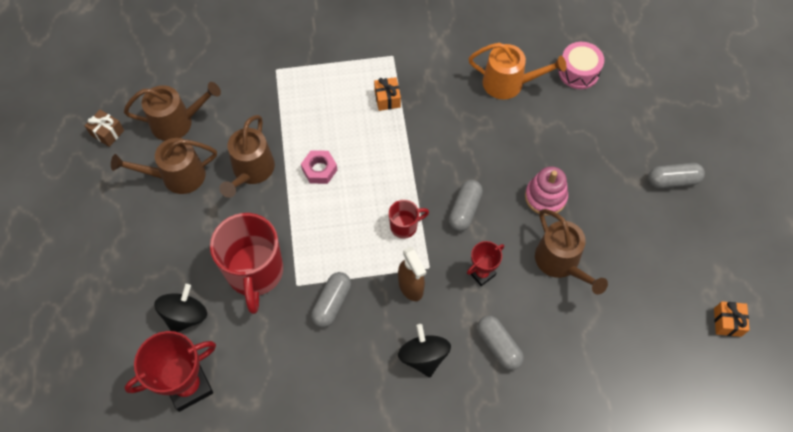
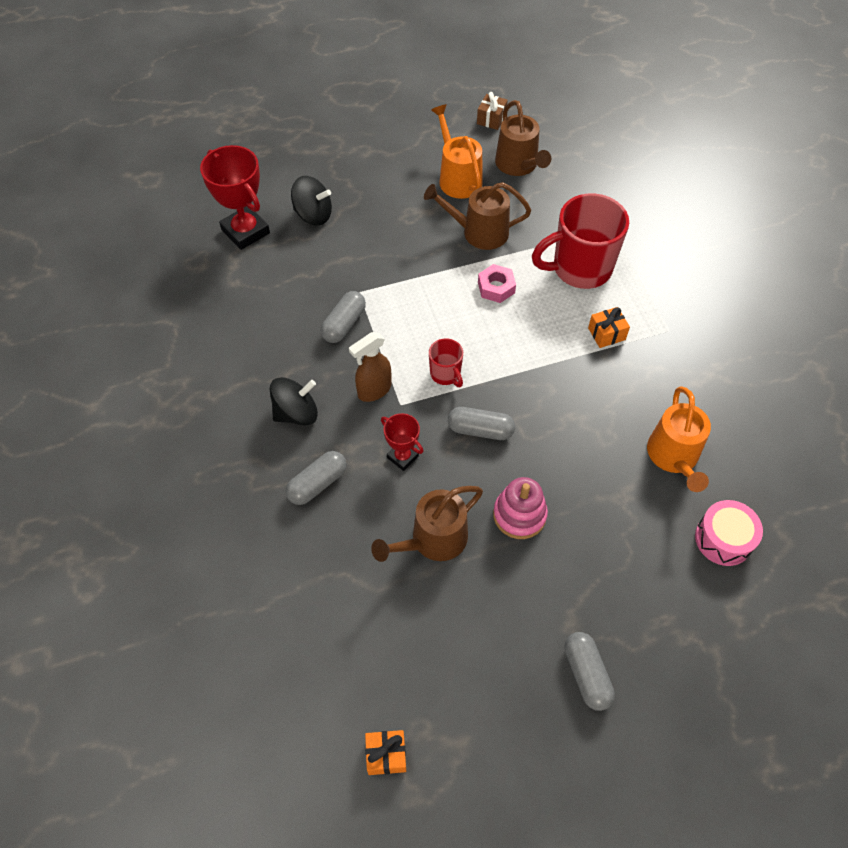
camera: 80 degrees right, 5 degrees down
(177, 176) = (458, 178): brown watering can -> orange watering can
(255, 273) = (366, 257): red mug -> red mug (580, 268)
(332, 303) = (344, 324): grey capsule -> grey capsule turned 75 degrees counterclockwise

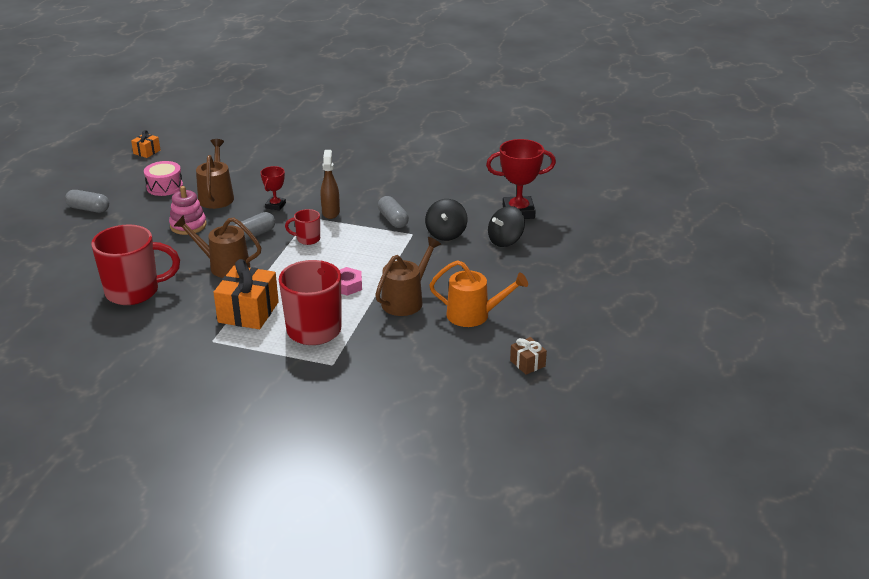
camera: 125 degrees right, 25 degrees down
(296, 413) = (350, 185): black spinning top -> black spinning top (446, 234)
(317, 484) = (297, 177): grey capsule -> none
(402, 457) = (275, 205): red trophy -> red trophy turned 60 degrees counterclockwise
(518, 165) = (454, 352): brown watering can -> brown watering can (224, 266)
(606, 334) = (248, 312): orange gift -> orange gift, size x1.96
(674, 457) = (134, 292): orange watering can -> red mug
(723, 539) = (68, 282): pink drum -> pink drum (164, 187)

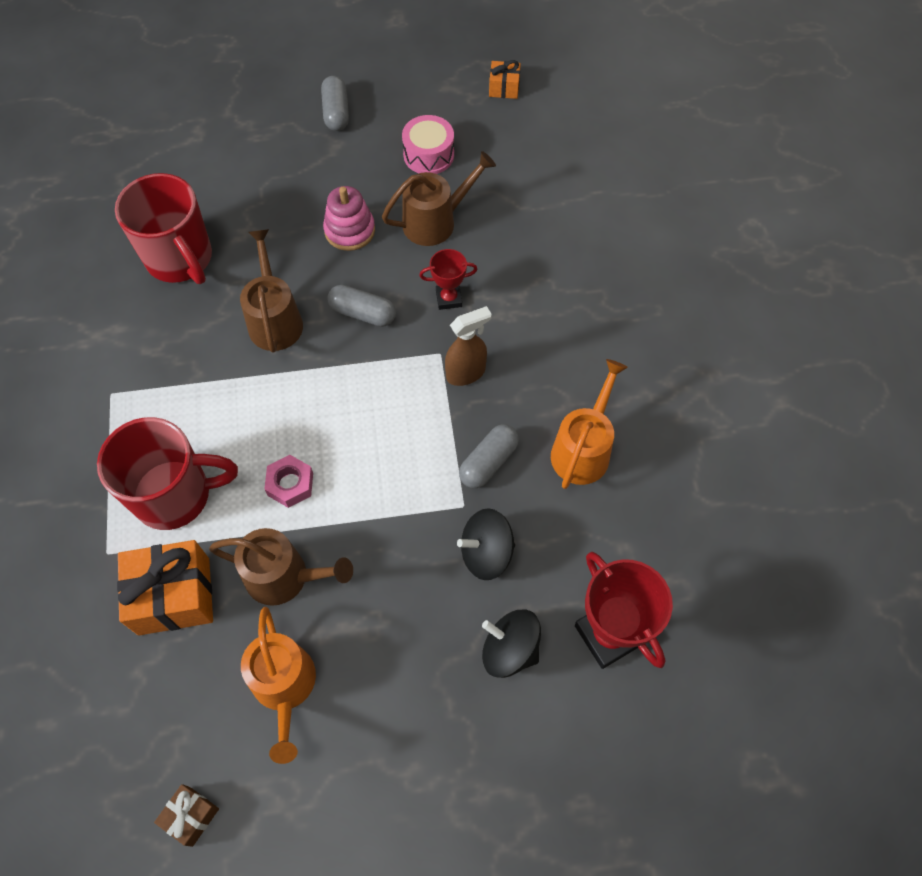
camera: 65 degrees right, 30 degrees up
(248, 312) = (184, 400): orange gift -> orange gift (174, 596)
(307, 239) = (382, 379): red mug -> none
(411, 191) = (583, 449): none -> orange watering can

